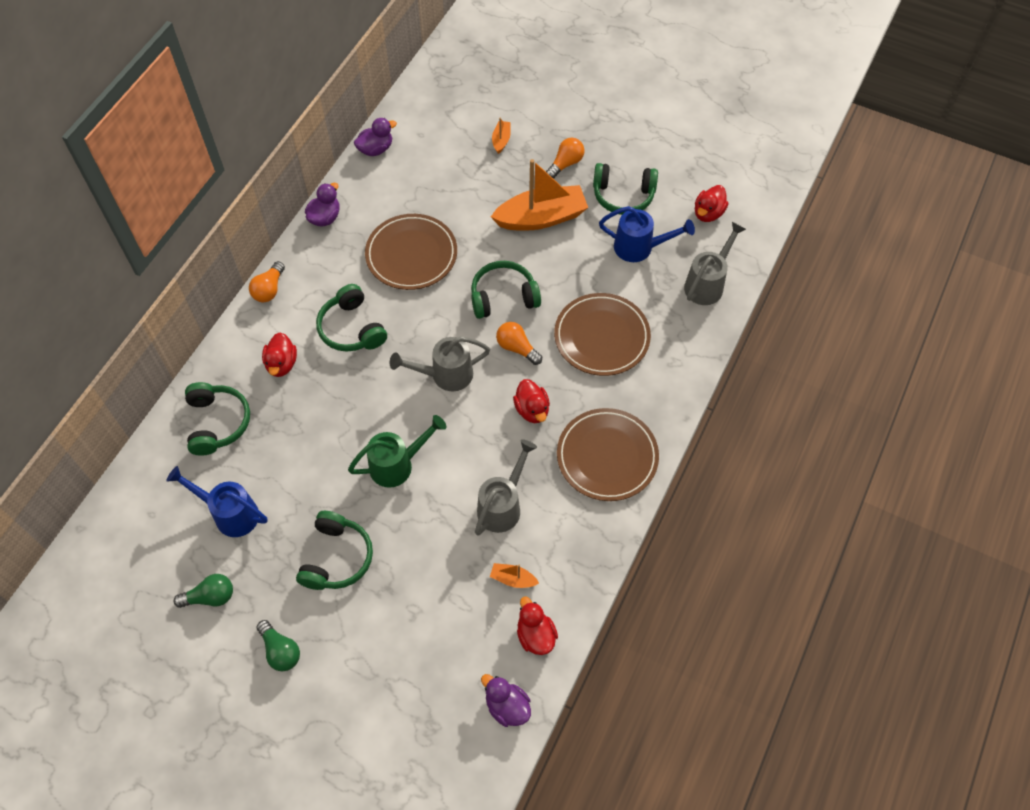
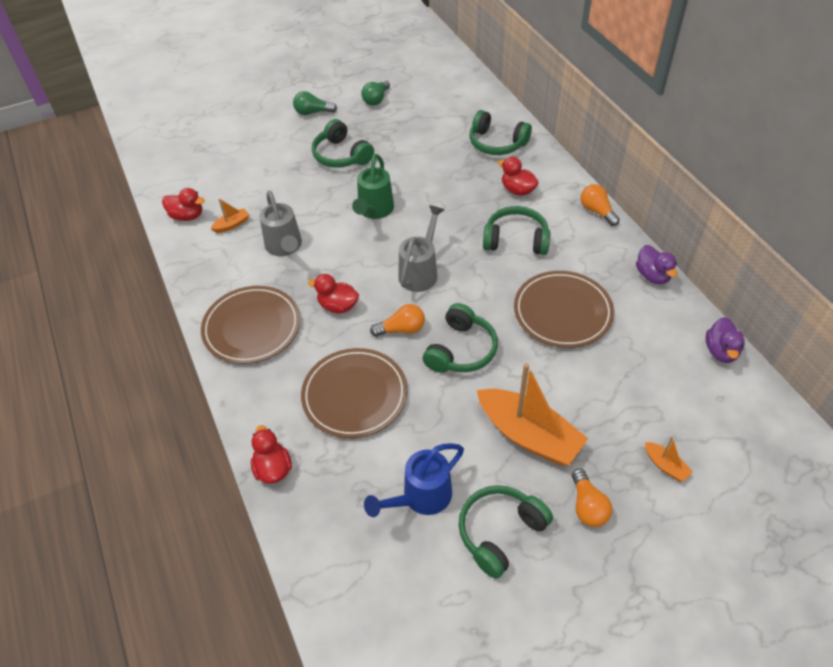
camera: 130 degrees right, 10 degrees down
(230, 513) = (422, 125): blue watering can -> none
(507, 706) = (168, 182): purple duck -> none
(541, 217) = (529, 435): orange boat -> orange boat turned 75 degrees counterclockwise
(707, 284) = (325, 527): grey watering can -> none
(708, 213) = (407, 605): red duck -> red duck (273, 468)

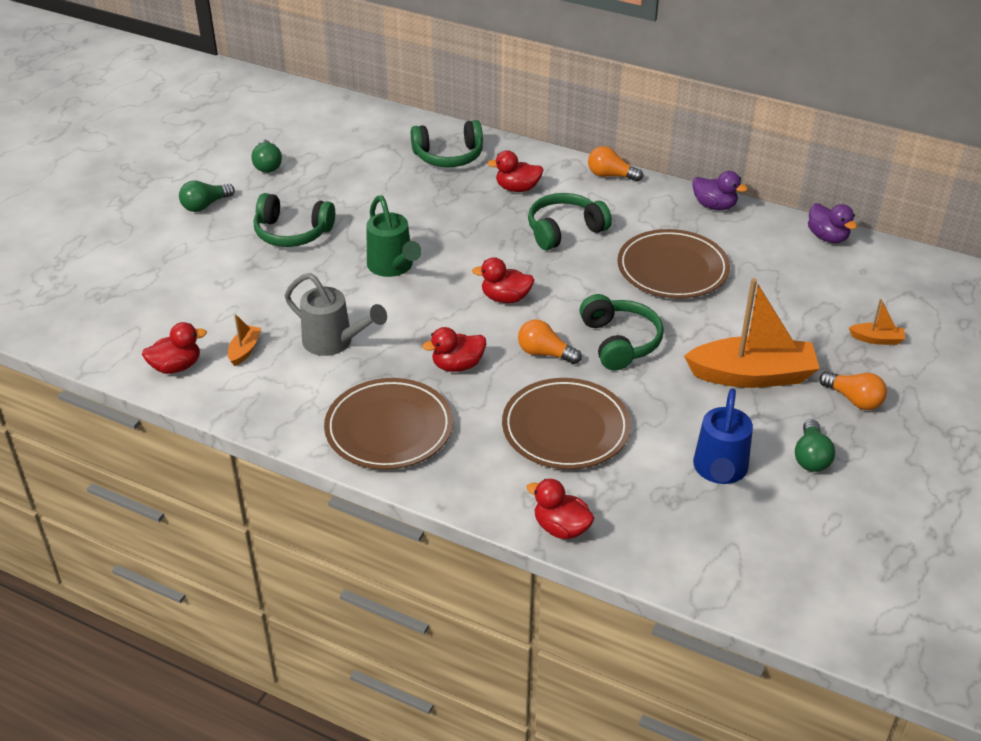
camera: 40 degrees left, 10 degrees down
(401, 329) = (545, 353): orange light bulb -> orange light bulb turned 105 degrees counterclockwise
(420, 272) = (505, 298): grey watering can -> red duck
(500, 532) = (811, 457): green headphones -> green light bulb

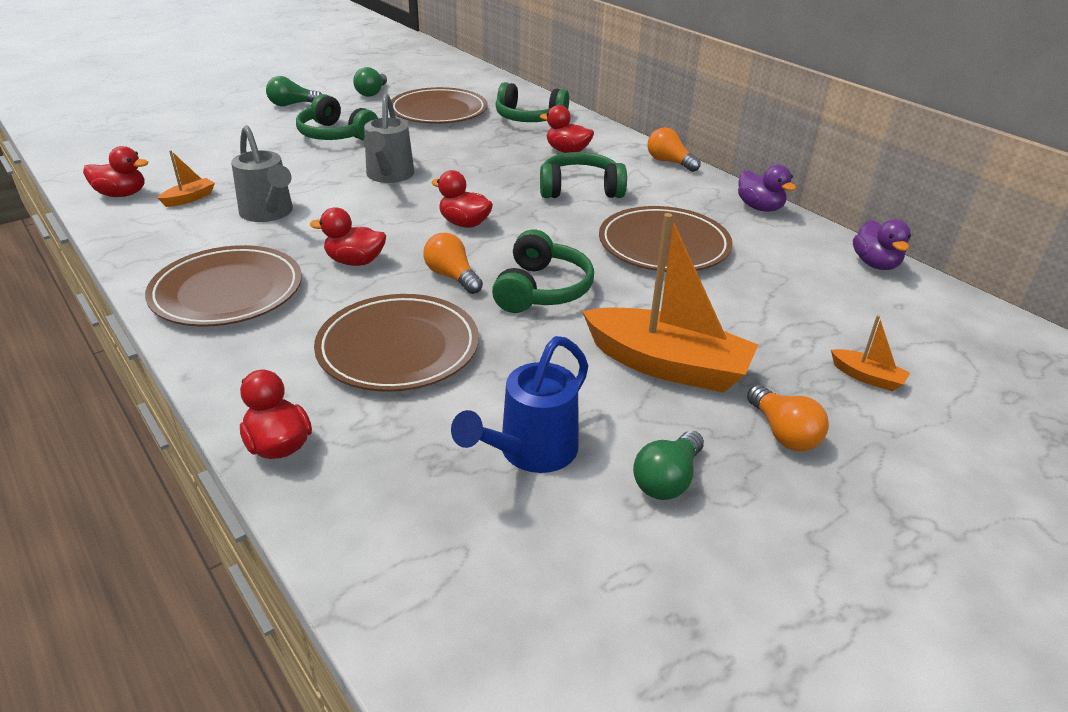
camera: 25 degrees right, 5 degrees down
(357, 172) = (438, 111): none -> brown plate
(392, 267) = (389, 176): green watering can -> grey watering can

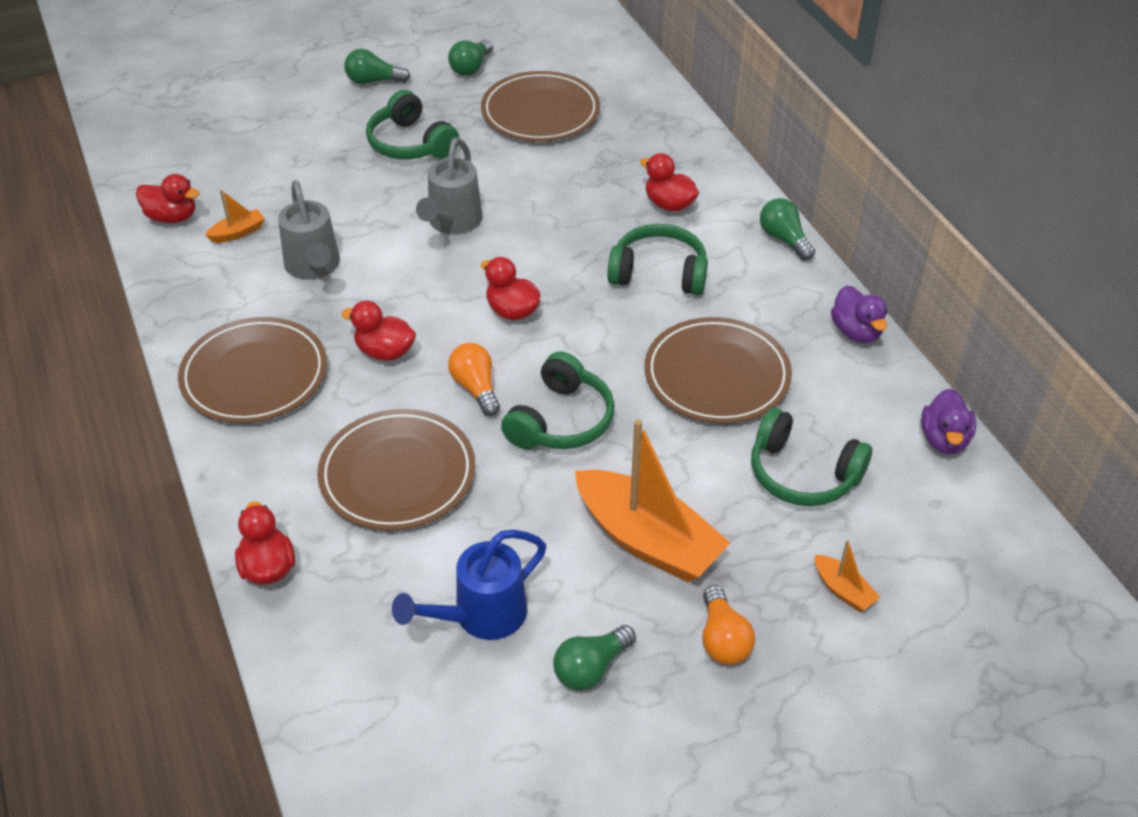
camera: 15 degrees right, 10 degrees up
(529, 118) = (645, 137): green headphones -> green headphones (802, 474)
(669, 162) = (784, 239): orange light bulb -> green light bulb

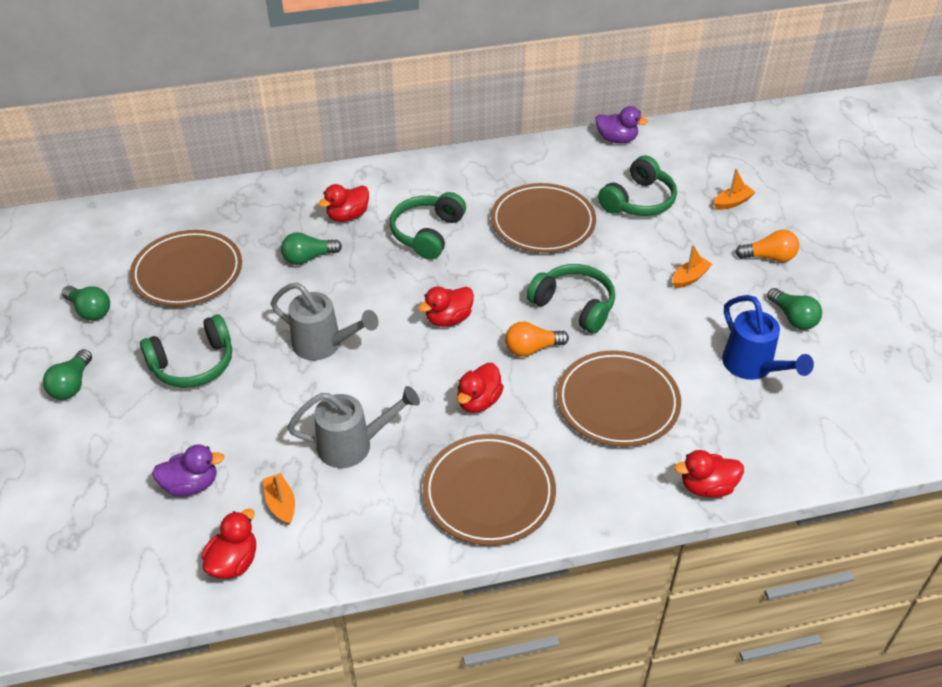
camera: 80 degrees left, 0 degrees up
(648, 540) = (690, 278): orange boat -> orange boat, size x0.43
(784, 239) = (409, 166): green light bulb -> green light bulb (308, 258)
(856, 332) = (514, 153): purple duck -> purple duck (191, 485)

